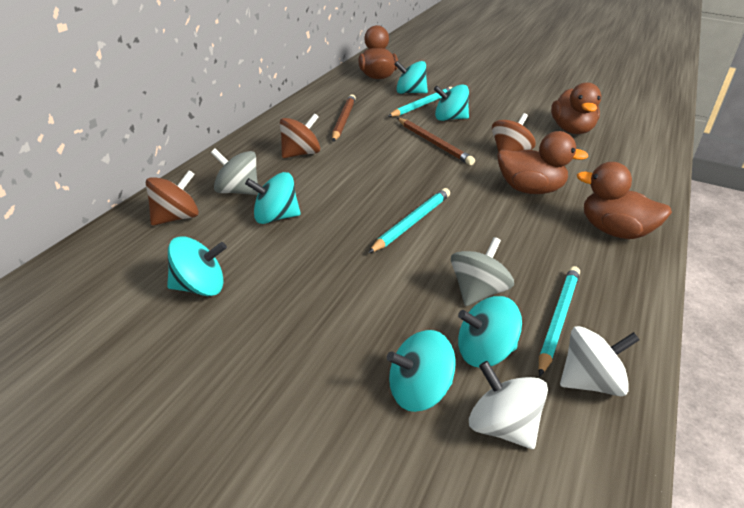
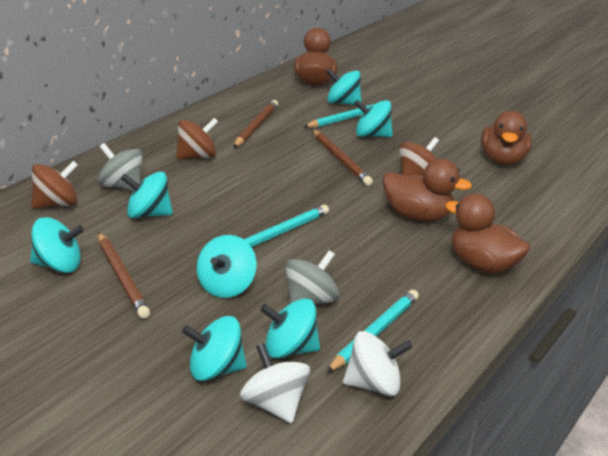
camera: 10 degrees right, 5 degrees down
(273, 292) = (121, 277): none -> brown pencil
(386, 287) = (226, 287): none -> turquoise spinning top

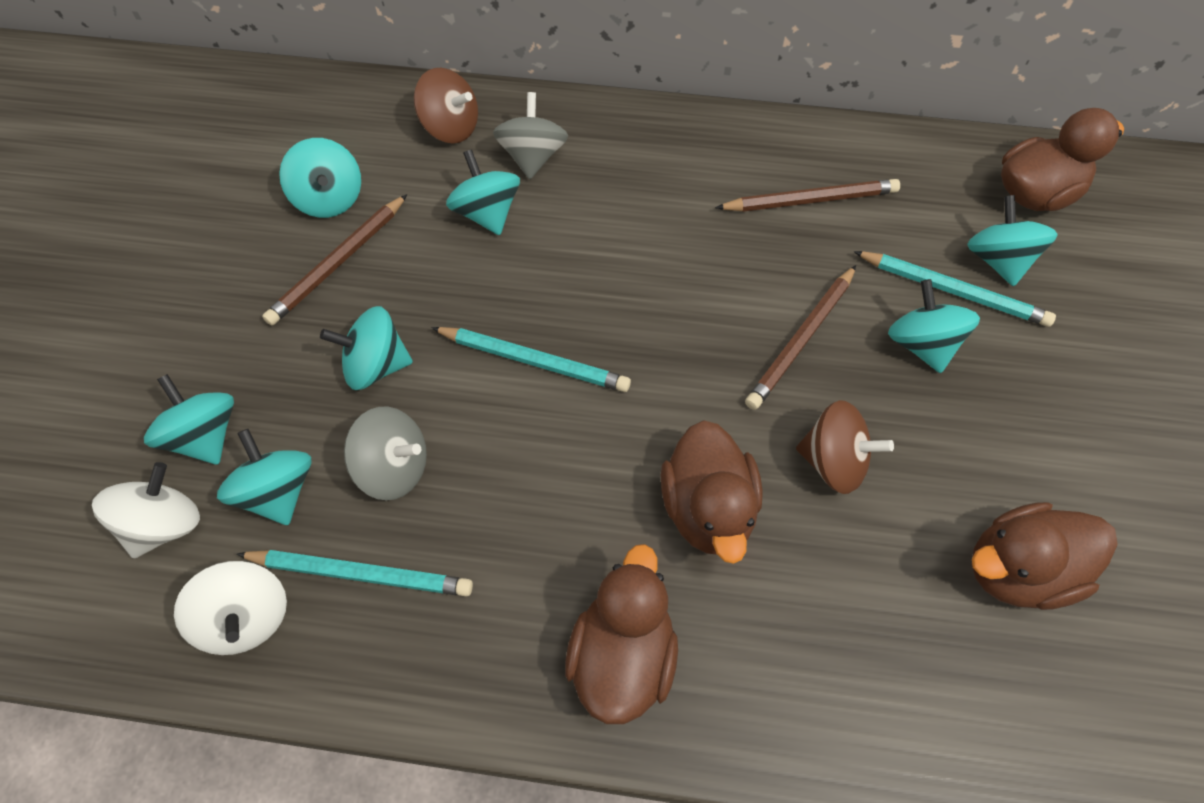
camera: 65 degrees right, 30 degrees up
(196, 156) = (666, 184): brown spinning top -> none

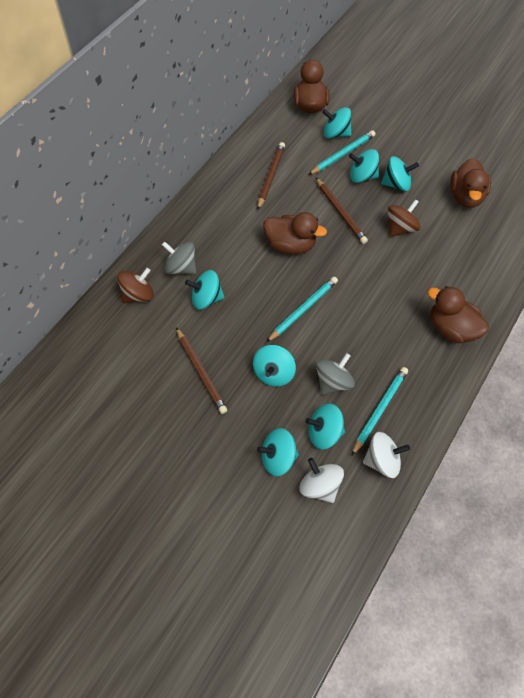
camera: 65 degrees left, 0 degrees up
(329, 199) = (155, 364): turquoise spinning top -> turquoise spinning top (396, 184)
(708, 509) = (403, 276): brown duck -> brown duck (290, 245)

